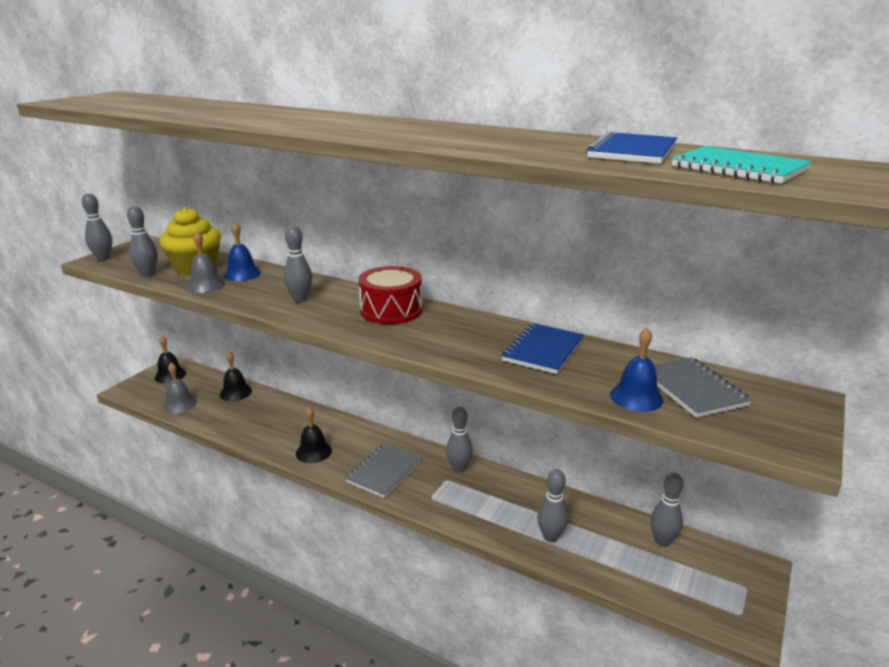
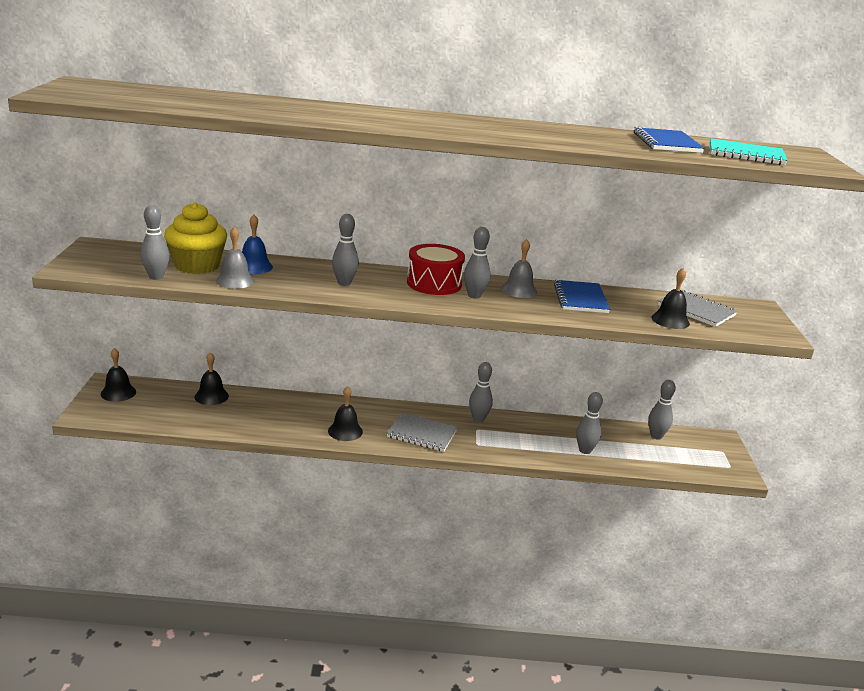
camera: 30 degrees left, 0 degrees up
(103, 258) = (75, 266): grey bowling pin -> grey bowling pin (474, 295)
(179, 404) = (163, 417): grey bell -> grey bell (519, 290)
(384, 472) = (422, 434): grey notebook -> grey notebook turned 75 degrees counterclockwise
(636, 397) = (670, 320): blue bell -> black bell

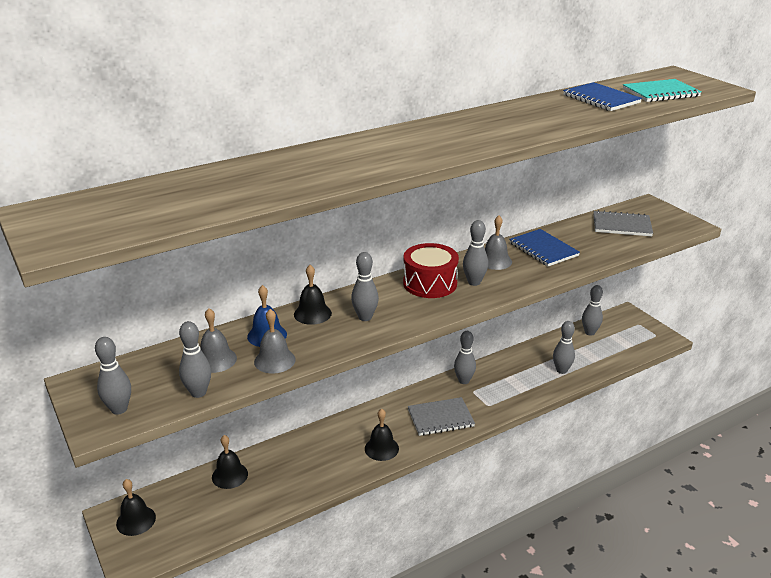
camera: 30 degrees left, 5 degrees up
(95, 266) = (119, 409): none -> grey bowling pin
(197, 266) = (216, 360): yellow cupcake -> grey bell
(670, 320) = (620, 243): black bell -> black bell (312, 313)

